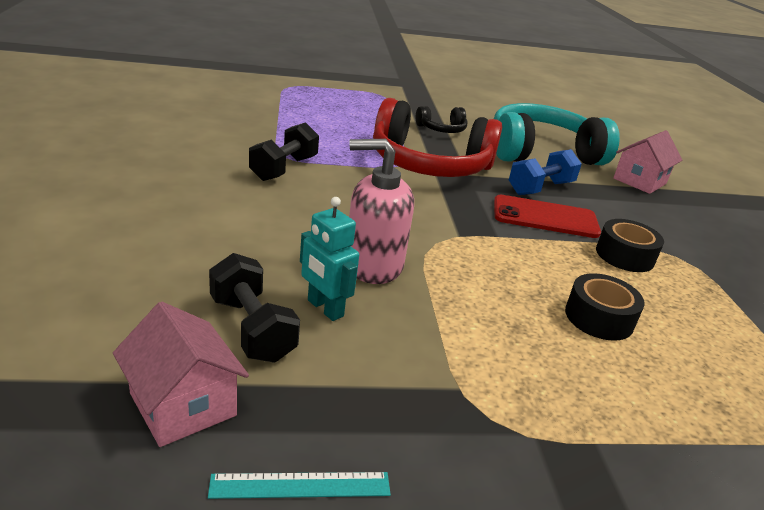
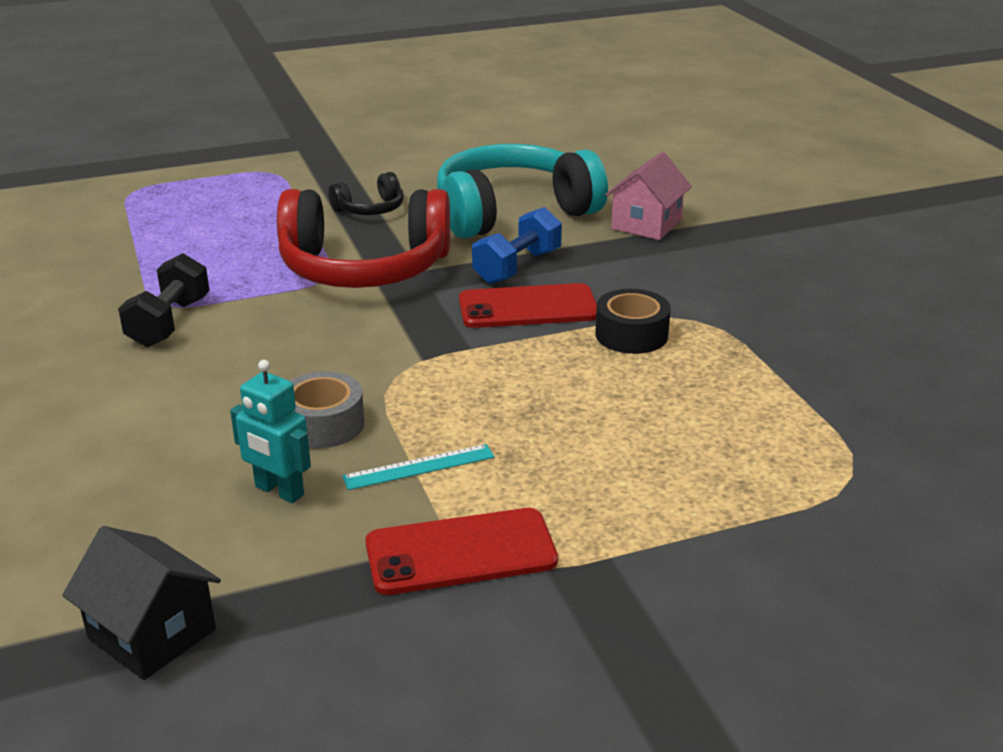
camera: 10 degrees left, 0 degrees up
(183, 404) = (152, 634): pink house -> black house
(252, 328) = (200, 536): black dumbbell -> none
(301, 485) = (307, 675): turquoise ruler -> turquoise ruler (419, 467)
(373, 265) = (323, 424): pink soap dispenser -> grey tape
(462, 401) = (461, 552): none -> red phone
(599, 318) = (604, 421): black tape -> none

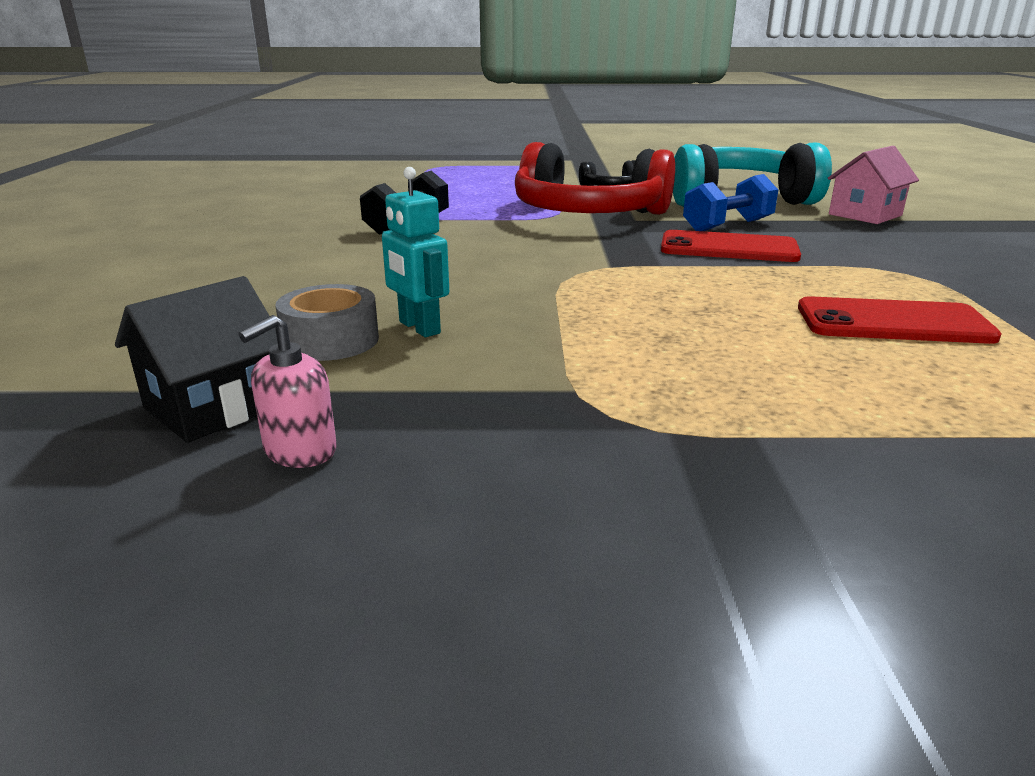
camera: 20 degrees right, 5 degrees down
(152, 634) = (214, 407): black house -> black house turned 75 degrees clockwise
(263, 661) = (300, 451): none -> pink soap dispenser
(323, 424) = (491, 292): grey tape -> grey tape (330, 340)
(419, 467) = (566, 331): turquoise ruler -> none
(461, 552) = (574, 401): red phone -> red phone (893, 322)
(631, 334) = (832, 274): black tape -> none

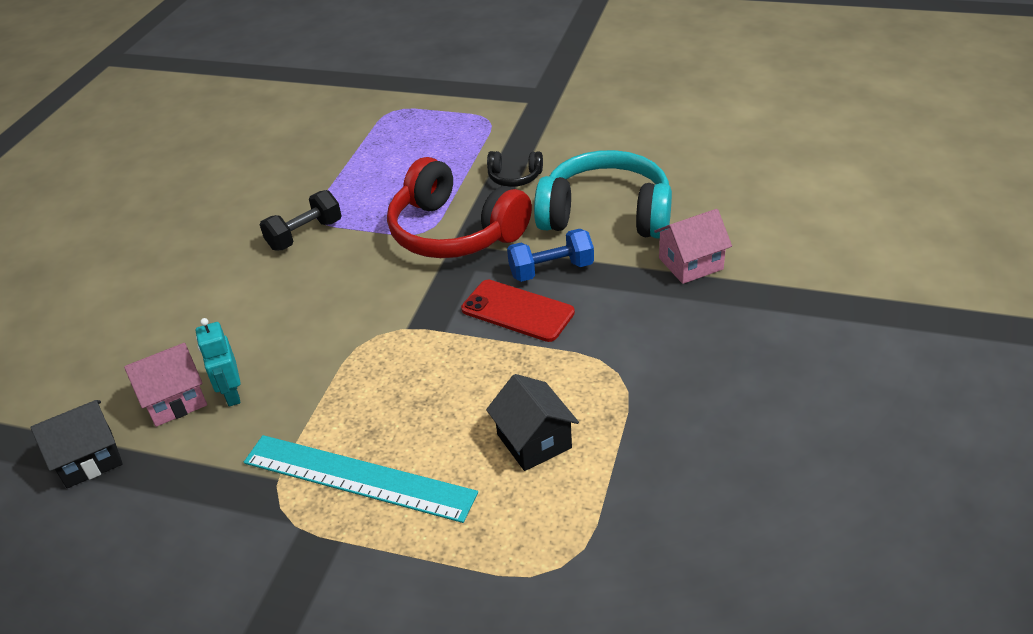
camera: 20 degrees right, 15 degrees up
(300, 451) = (114, 506): pink soap dispenser -> none
(330, 340) = (175, 400): grey tape -> pink house
(700, 374) = (358, 477): none -> turquoise ruler
(893, 322) = (534, 441): red phone -> black house

